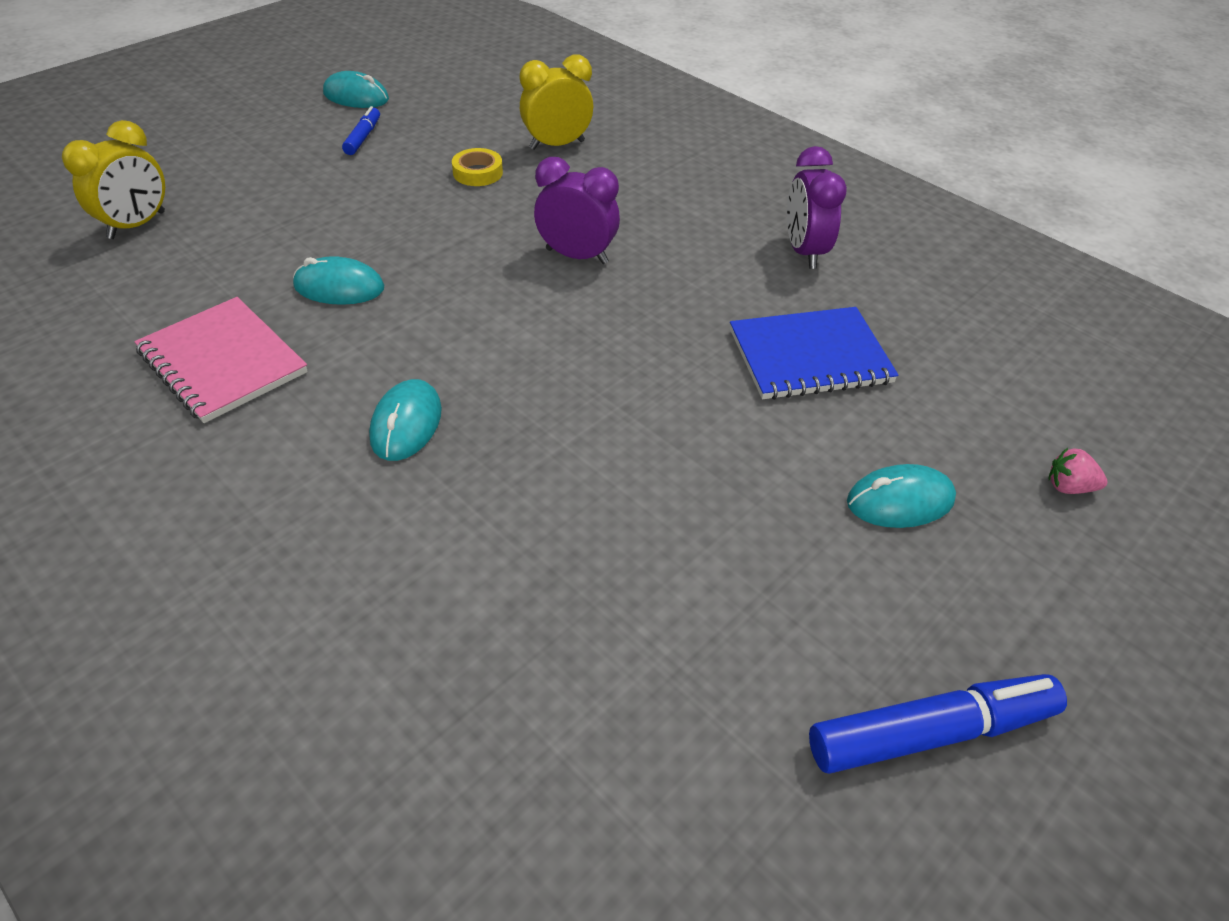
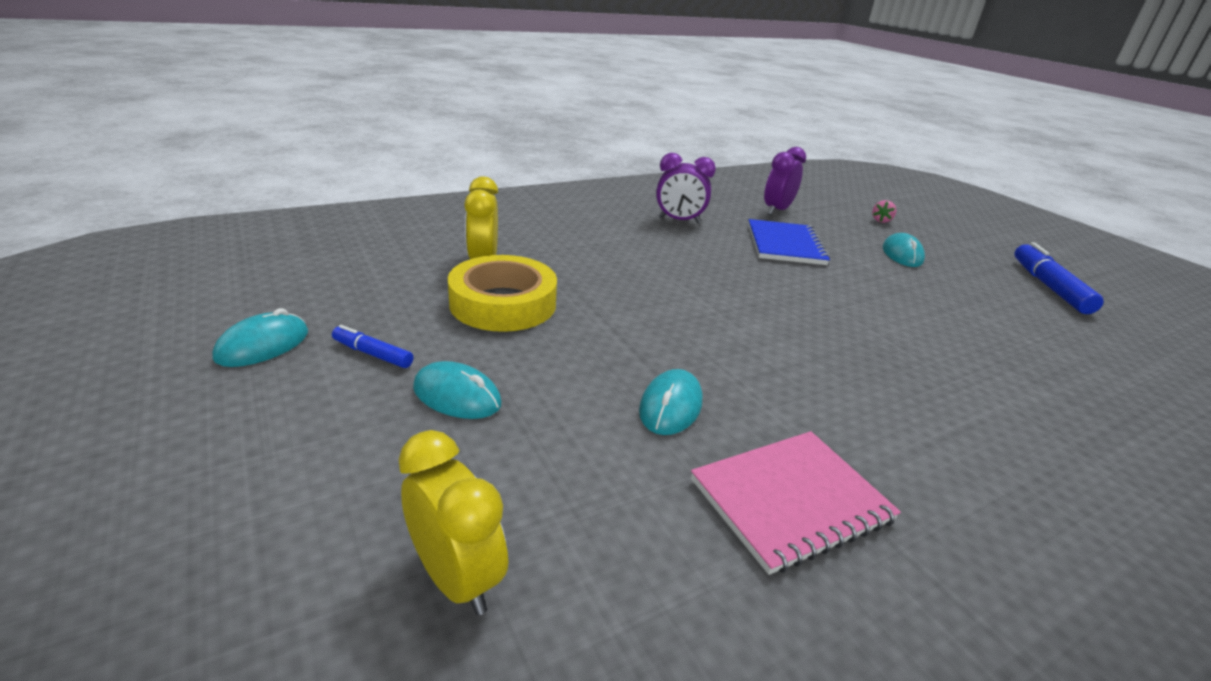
camera: 75 degrees left, 15 degrees down
(406, 424) = (870, 395): turquoise mouse -> turquoise mouse (457, 396)
(478, 173) = (503, 303): yellow tape -> yellow tape, size x2.14
(577, 256) = (658, 287): purple clock -> purple clock (776, 210)

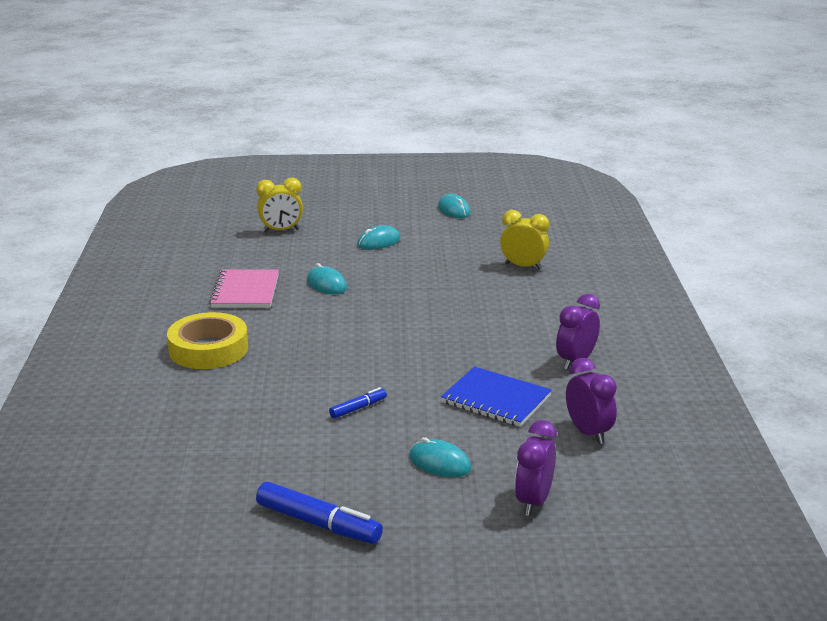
camera: 120 degrees right, 5 degrees down
(372, 354) = (429, 229): blue marker -> blue marker (358, 408)
(503, 303) = (460, 264): yellow tape -> yellow tape (208, 349)
(881, 220) = (533, 502): pink strawberry -> purple clock

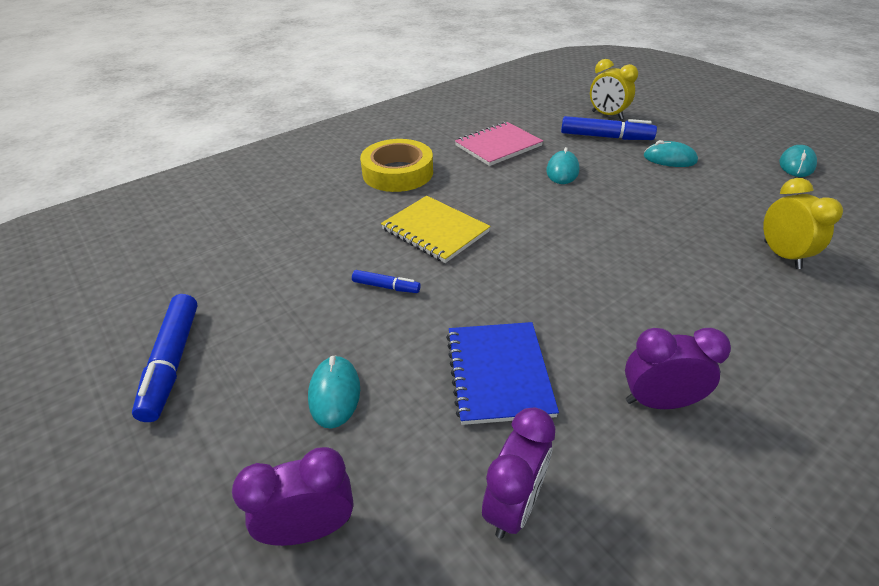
camera: 55 degrees right, 15 degrees up
(311, 247) = (605, 137): none -> blue marker
(320, 364) = (435, 231): none -> yellow notebook

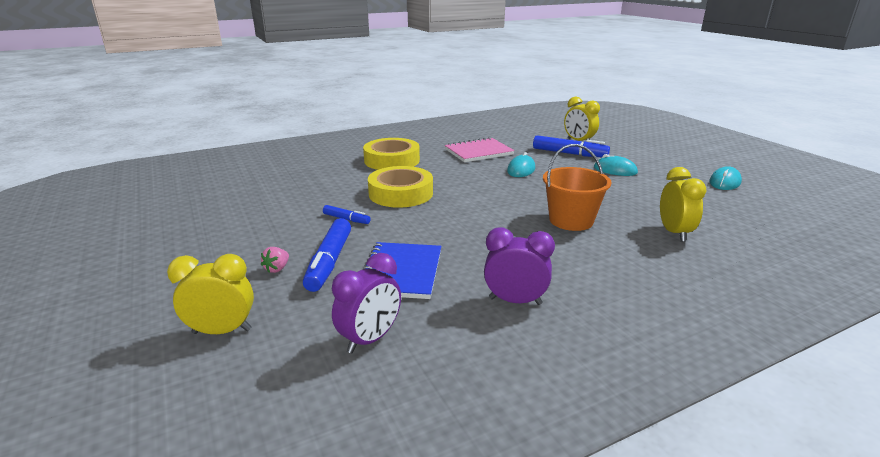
camera: 10 degrees right, 15 degrees down
(172, 362) = (177, 241): blue marker -> blue marker (329, 262)
(310, 528) = (222, 331): purple clock -> yellow clock
(334, 393) = (277, 269): turquoise mouse -> pink strawberry
(435, 231) = (401, 193): yellow notebook -> yellow tape
(659, 251) = (571, 220): none -> orange bucket

